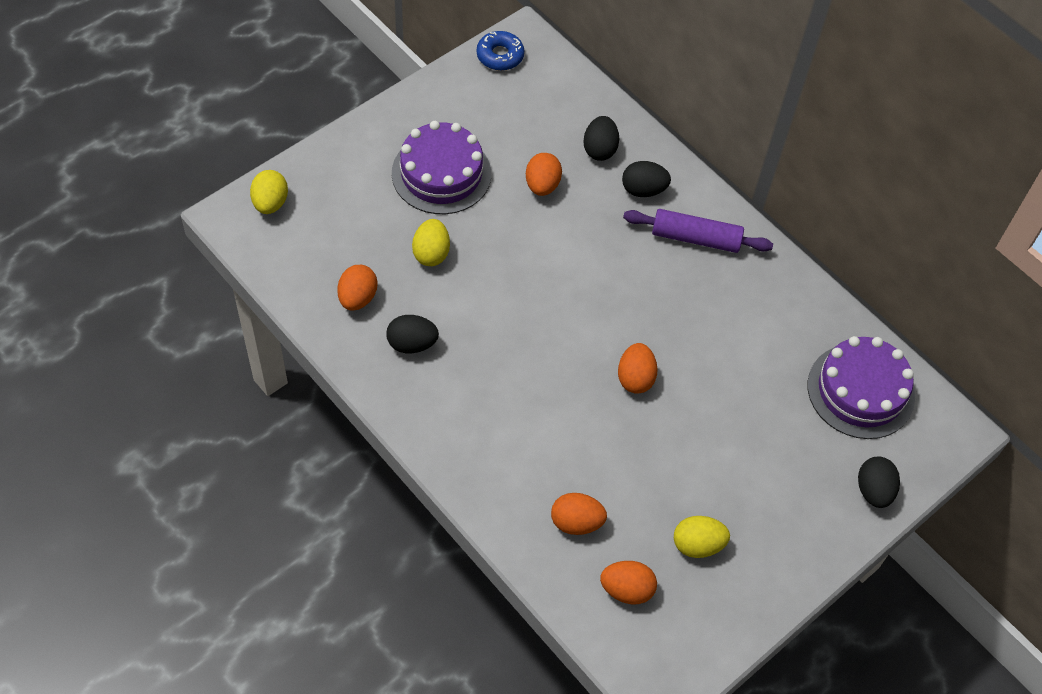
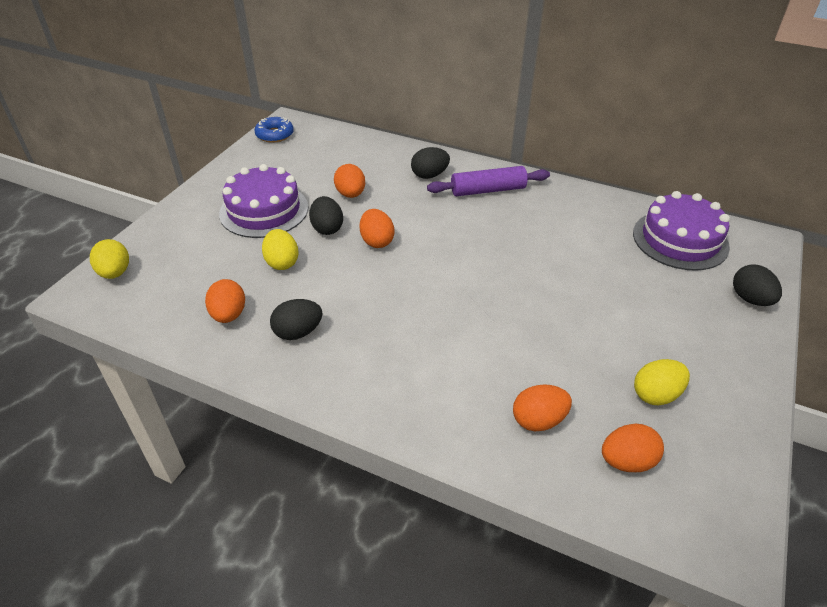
camera: 20 degrees left, 15 degrees down
(599, 149) = (381, 163): black egg -> black egg (327, 228)
(635, 378) = (508, 290): orange egg -> orange egg (377, 241)

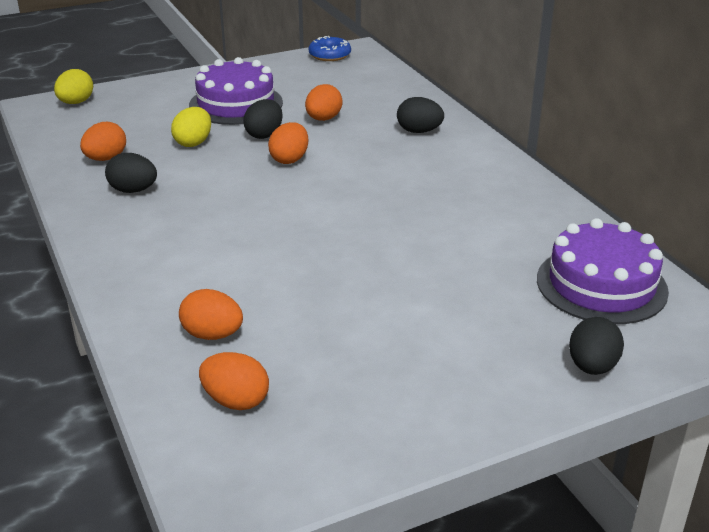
camera: 40 degrees right, 10 degrees down
(488, 190) = (457, 163): purple rolling pin -> none
(656, 395) = (345, 377): yellow egg -> none

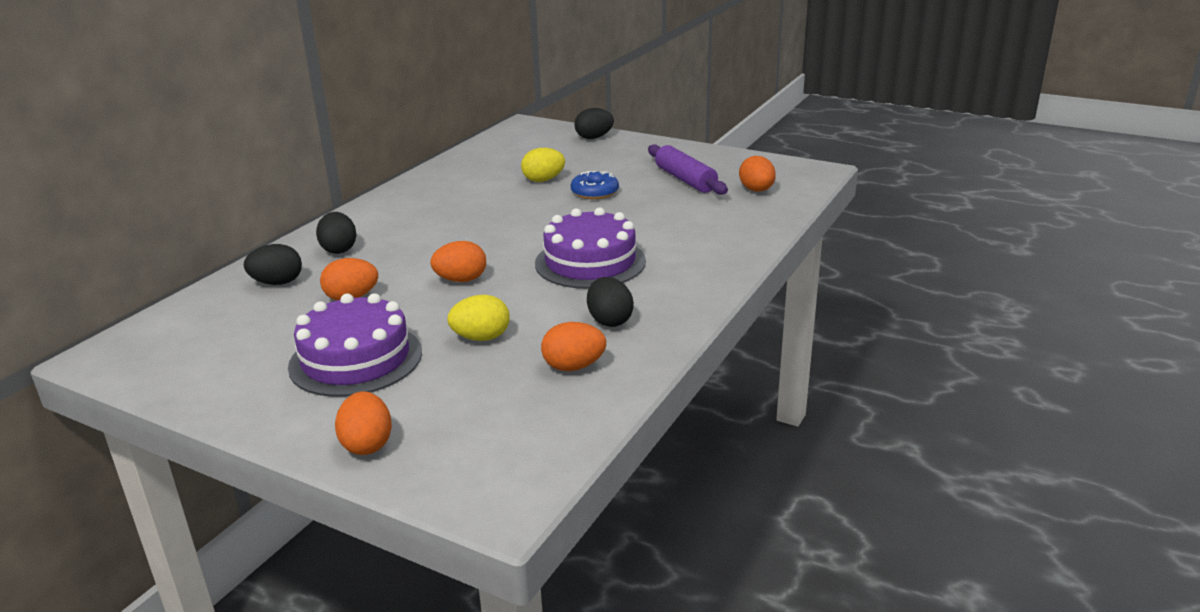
camera: 125 degrees left, 5 degrees down
(76, 103) = (461, 475): yellow egg -> yellow egg (543, 180)
(212, 335) = (722, 215): orange egg -> orange egg (367, 444)
(264, 135) = (421, 311): black egg -> black egg (277, 283)
(329, 55) = (135, 365): blue donut -> blue donut (594, 192)
(342, 364) = (685, 179): none -> purple rolling pin
(601, 285) = (512, 150): purple cake -> purple cake (590, 262)

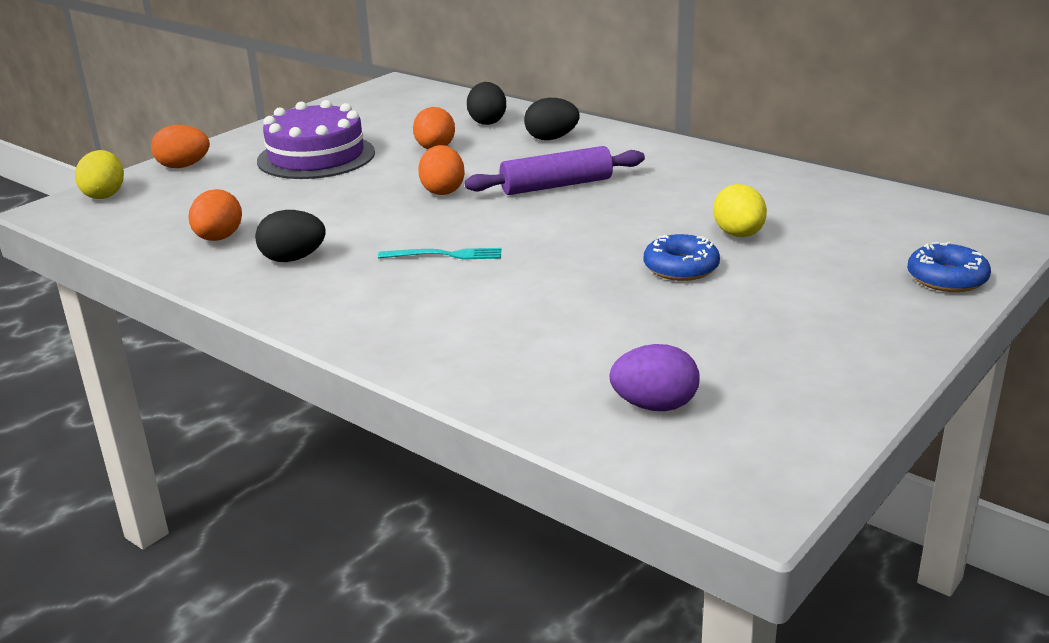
camera: 100 degrees right, 0 degrees up
(481, 338) = (310, 201): yellow egg -> yellow egg (105, 195)
(590, 262) = (445, 255): purple cake -> turquoise fork
(594, 137) = (946, 278): black egg -> blue donut
(685, 179) = (721, 343): purple rolling pin -> purple rolling pin (556, 186)
(756, 190) = (654, 406): orange egg -> purple egg

